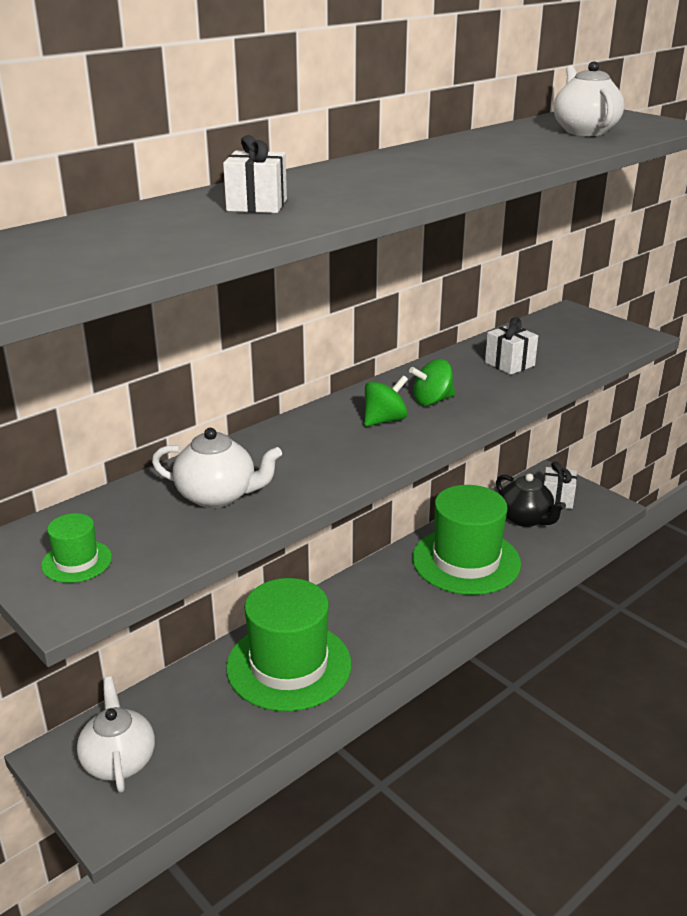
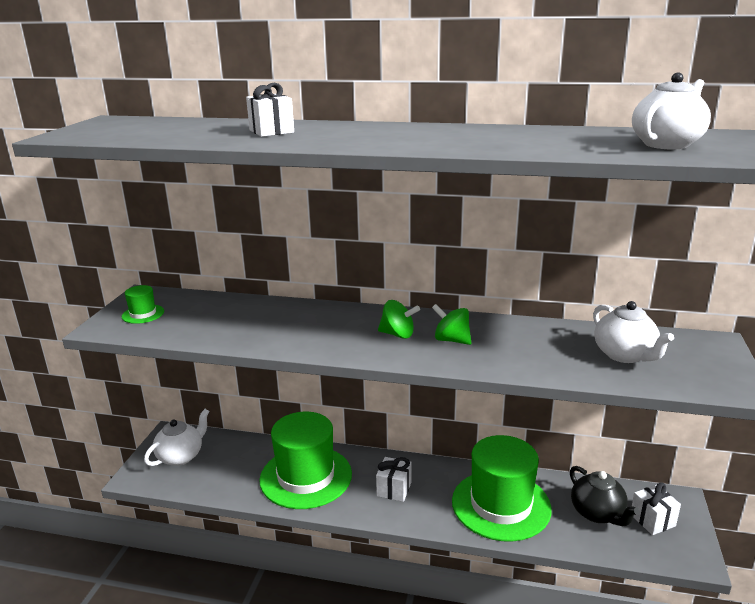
camera: 55 degrees right, 5 degrees down
(218, 496) = (241, 321): white teapot -> white teapot (625, 355)
(509, 364) = (562, 348): white gift -> white gift (394, 489)
(525, 519) = (598, 513): black teapot -> black teapot turned 45 degrees counterclockwise

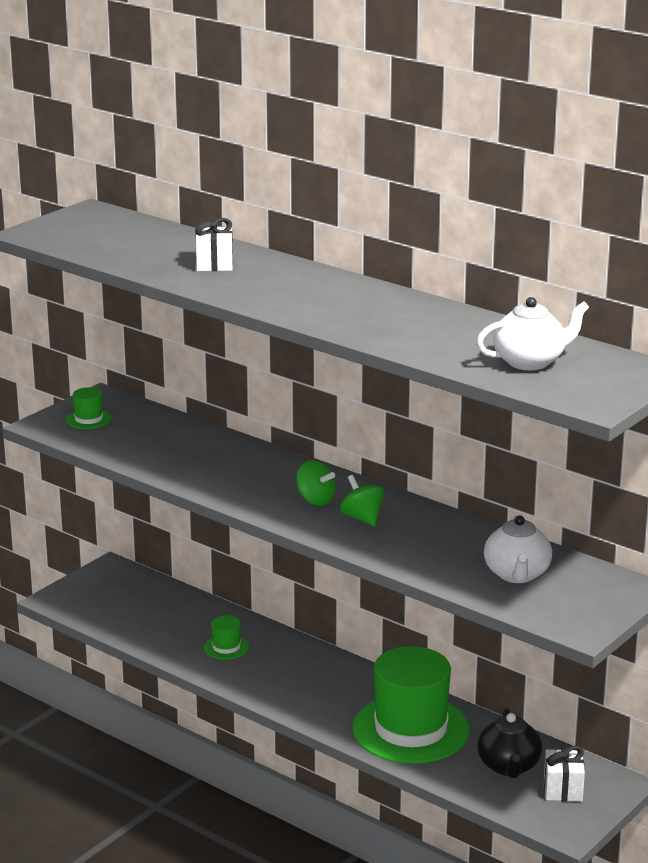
camera: 25 degrees right, 0 degrees up
(181, 456) = (110, 593): white teapot -> none
(306, 477) = (226, 647): green hat -> green hat, size x0.41
(394, 489) = (309, 684): white gift -> none

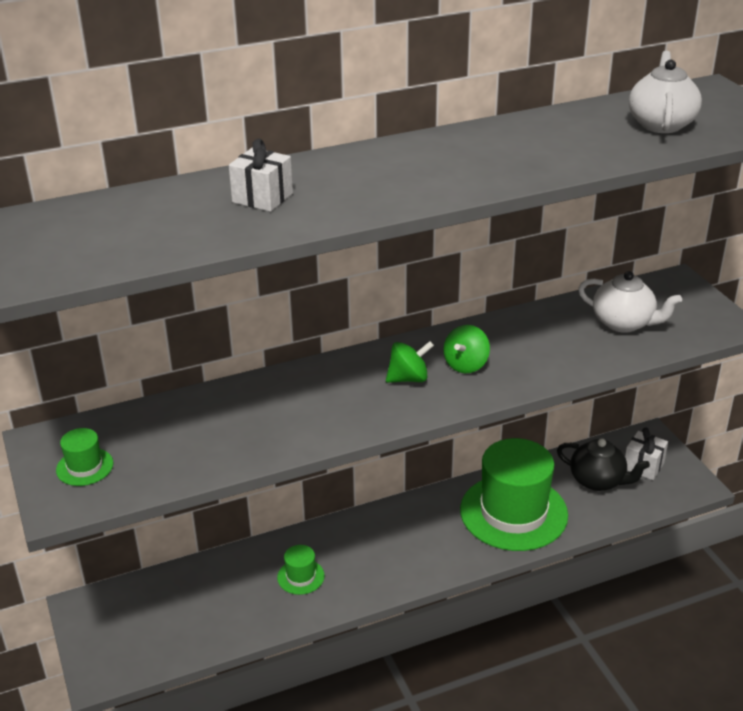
camera: 60 degrees left, 10 degrees up
(362, 518) = (466, 365): green spinning top -> green spinning top turned 60 degrees counterclockwise

